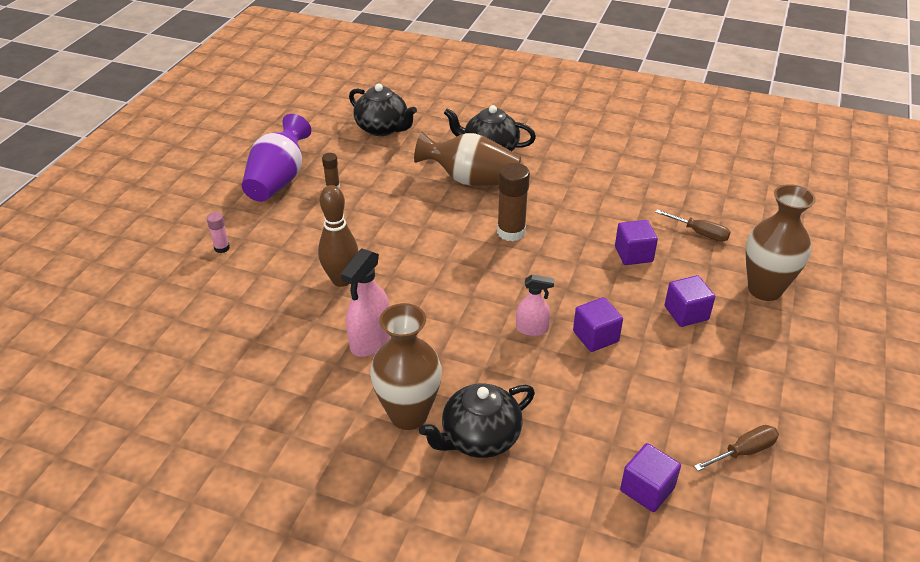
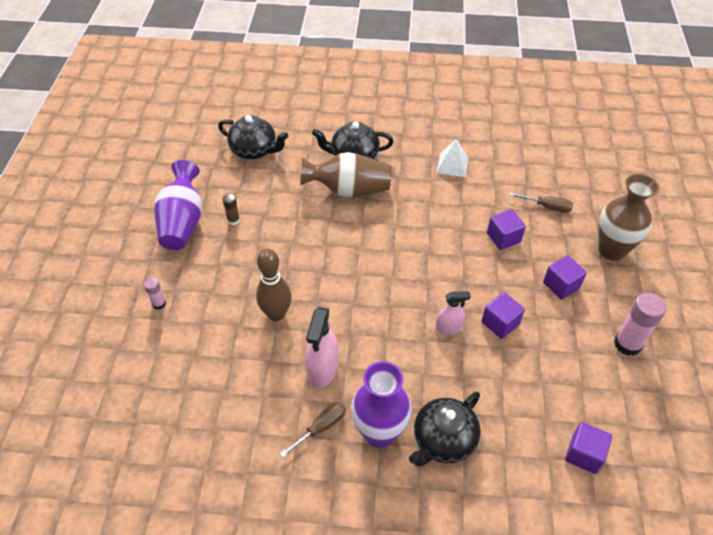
camera: 15 degrees left, 10 degrees up
(408, 415) = (379, 433): brown vase -> purple vase
(511, 232) = (400, 236): brown glue stick -> none
(600, 175) = (452, 165): none -> white pyramid
(743, 452) = (642, 402): brown screwdriver -> brown screwdriver (320, 427)
(748, 388) = (627, 344): none -> pink glue stick

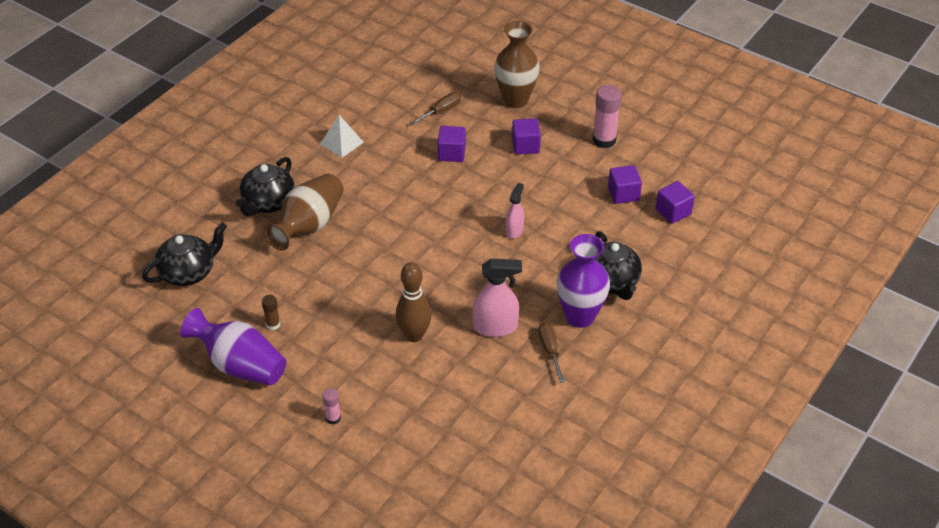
camera: 60 degrees left, 5 degrees down
(322, 369) = (495, 327): pink spray bottle -> pink spray bottle turned 45 degrees counterclockwise
(500, 323) = (533, 198): purple cube -> purple cube (623, 194)

